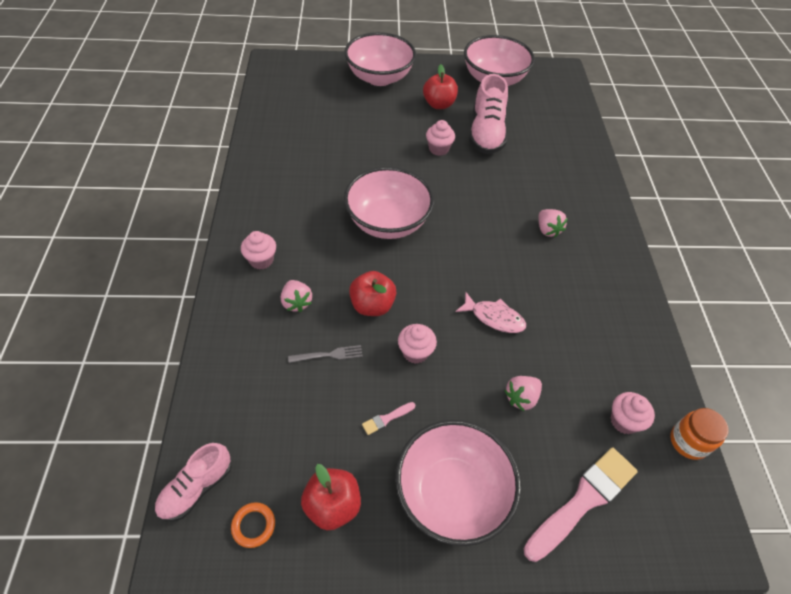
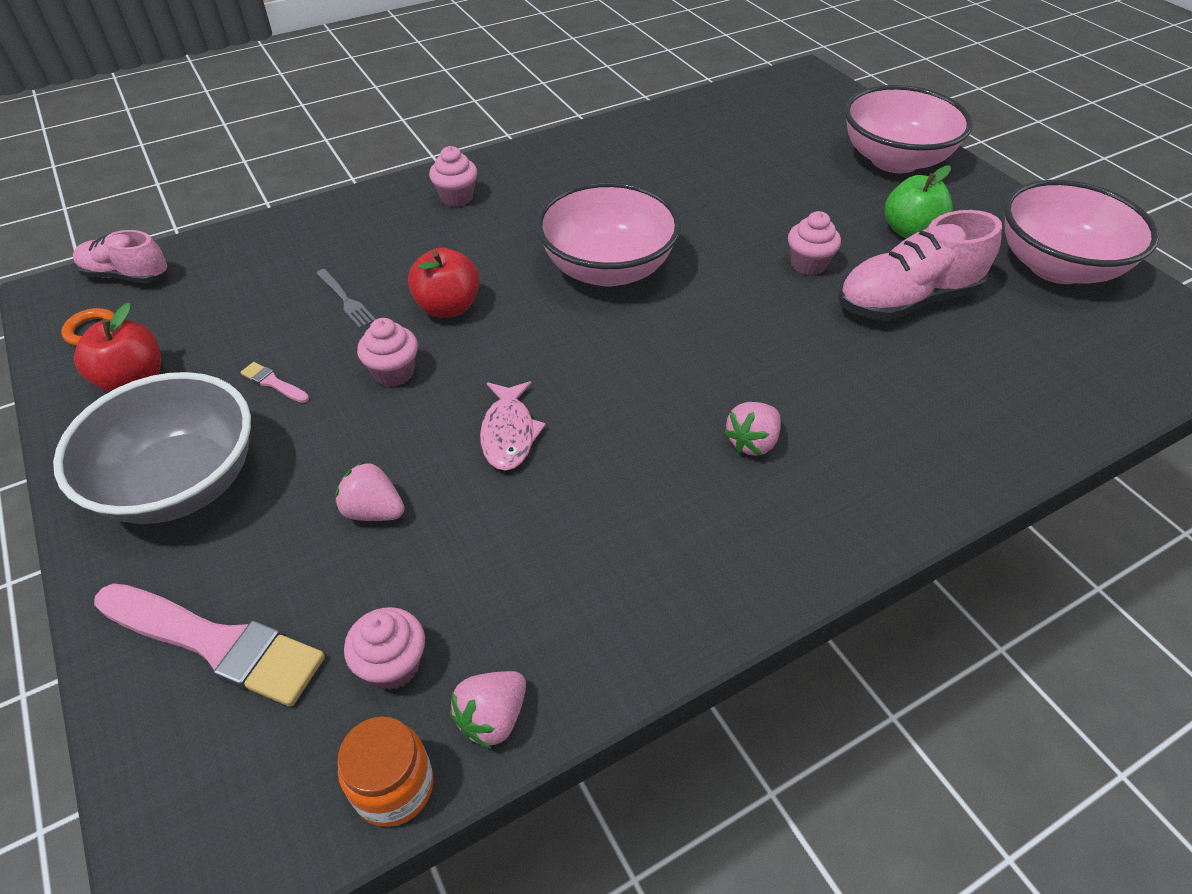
camera: 65 degrees right, 5 degrees down
(296, 302) = (410, 246): pink strawberry -> pink strawberry (492, 717)
(439, 104) = (910, 231): red apple -> green apple
(452, 493) = (181, 483): pink bowl -> grey bowl

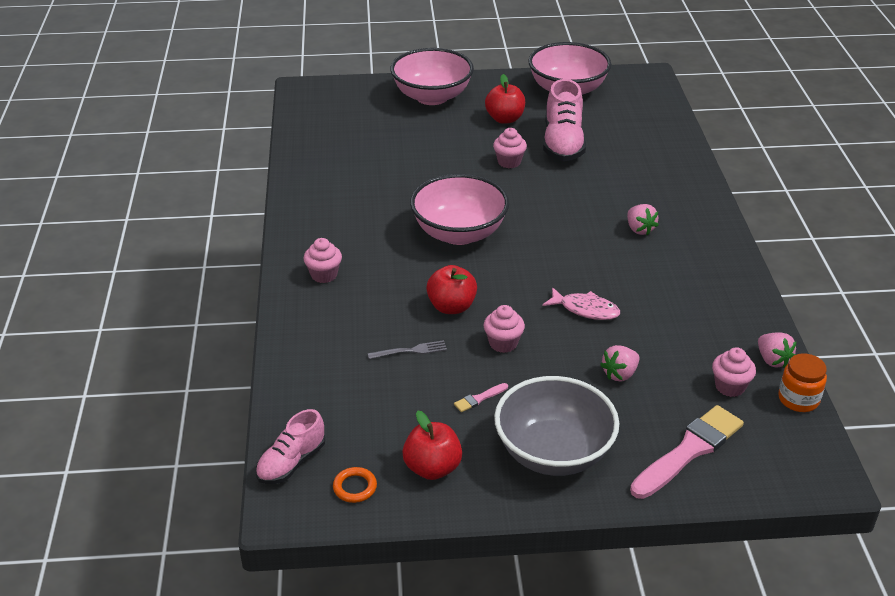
camera: 65 degrees left, 10 degrees down
(910, 231) = (505, 119): green apple -> red apple

